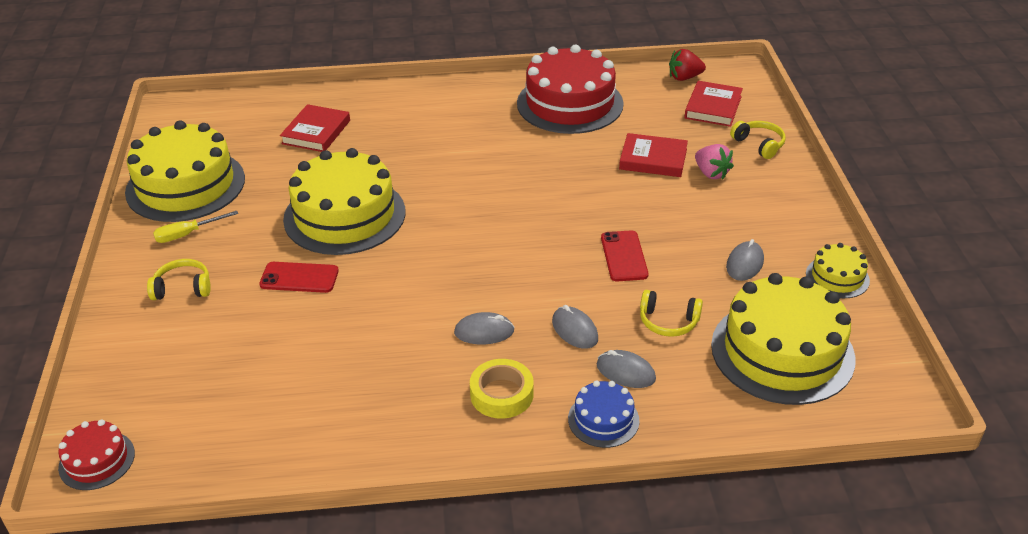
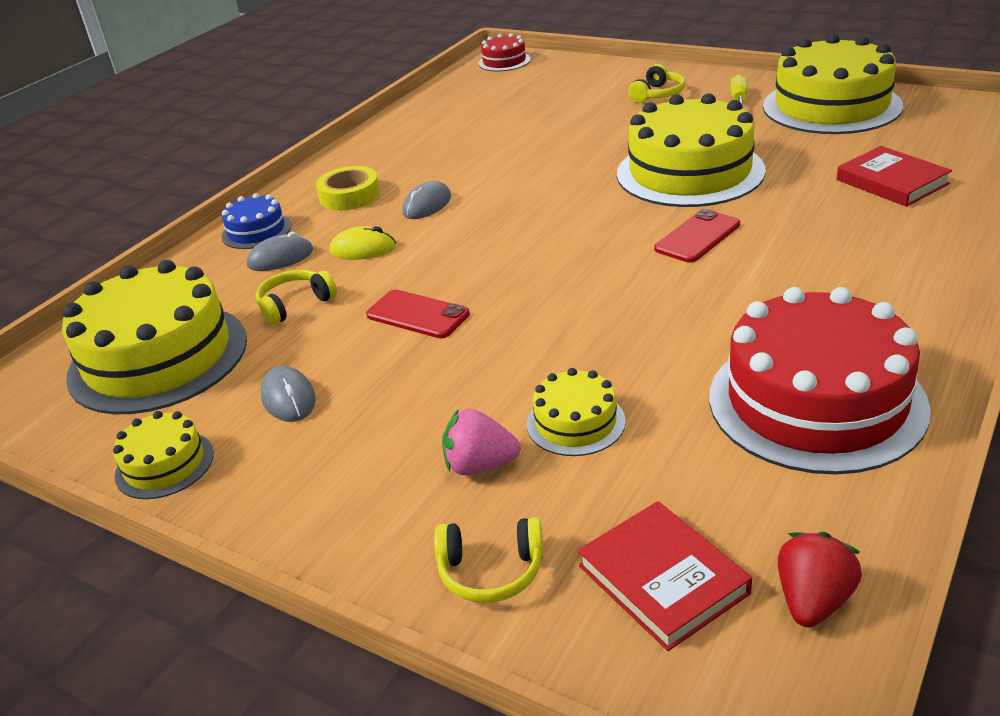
camera: 130 degrees right, 5 degrees down
(299, 278) = (612, 139): red phone -> red phone (697, 237)
(574, 330) = (363, 249): grey mouse -> yellow mouse
(653, 159) = (575, 422): red book -> yellow cake

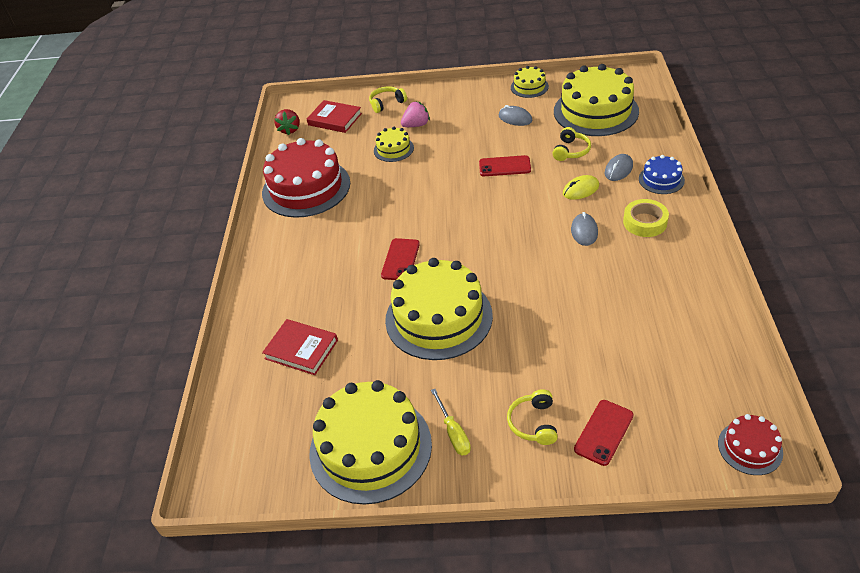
camera: 150 degrees right, 10 degrees up
(603, 82) = (604, 432): none -> red phone

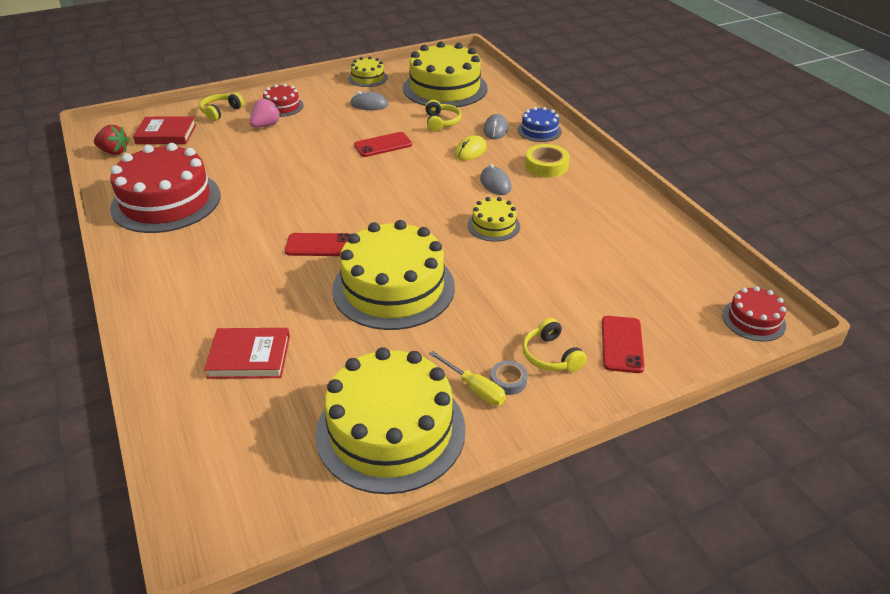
camera: 30 degrees left, 5 degrees down
(289, 130) = (114, 152): red strawberry -> red strawberry turned 45 degrees counterclockwise
(393, 149) = (252, 150): yellow cake -> yellow cake (493, 225)
(400, 259) = (319, 245): red phone -> red phone turned 75 degrees counterclockwise
(439, 107) = (282, 106): none -> red cake
(484, 435) = (508, 381): none -> grey tape

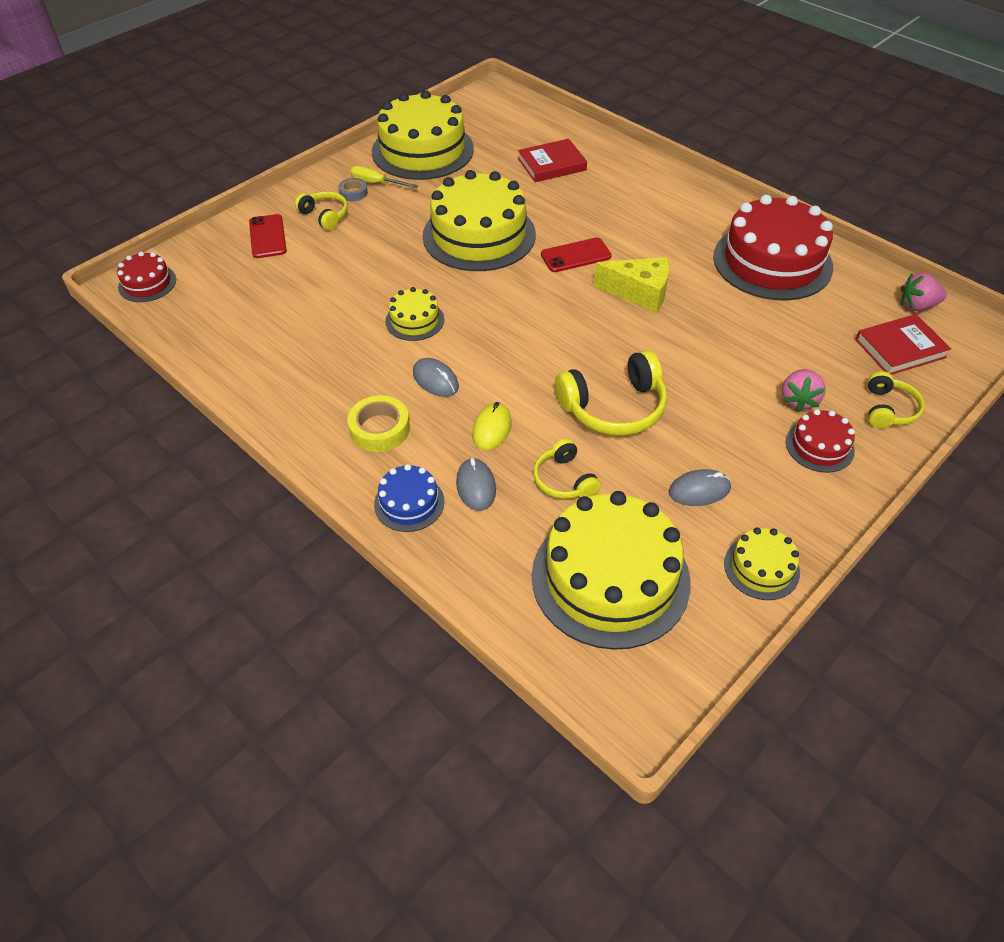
camera: 160 degrees right, 10 degrees up
(114, 152) = (917, 306): red strawberry -> pink strawberry
(296, 204) = (639, 293): none -> yellow cheese
(383, 145) = (614, 407): red phone -> yellow headphones

